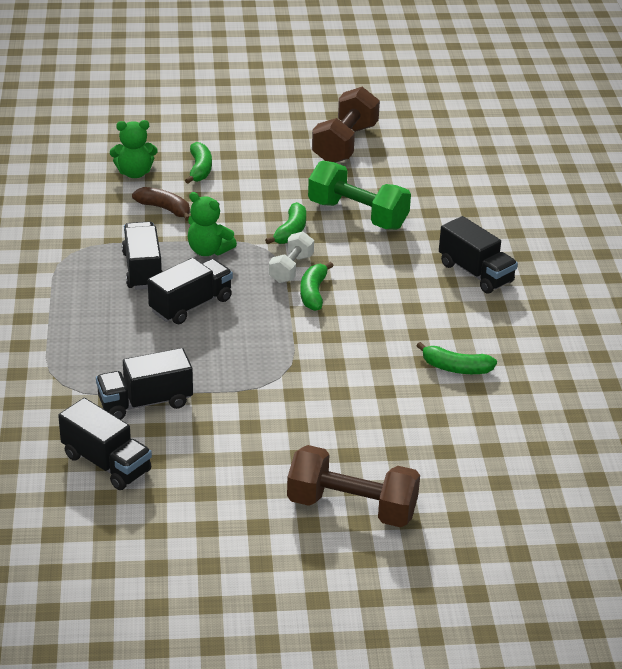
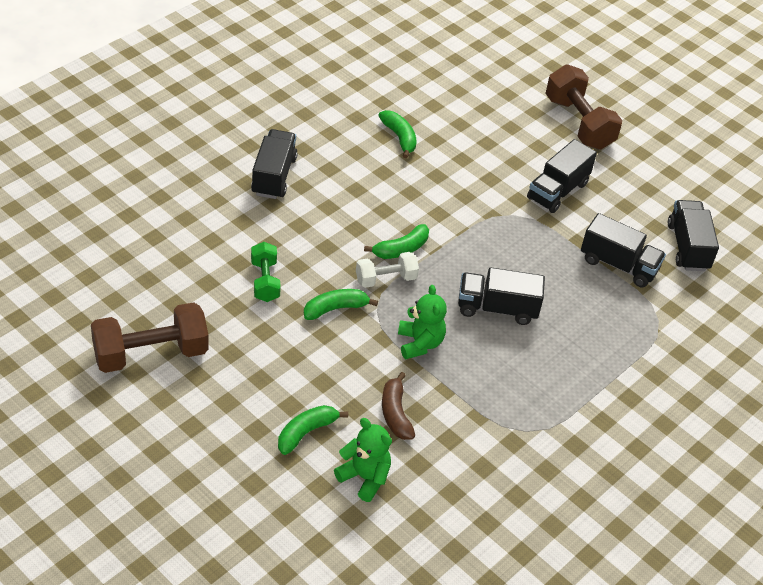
camera: 135 degrees left, 10 degrees up
(143, 270) = (491, 367): black truck -> black truck (557, 191)
(358, 215) = (265, 281): green dumbbell -> green dumbbell, size x0.58

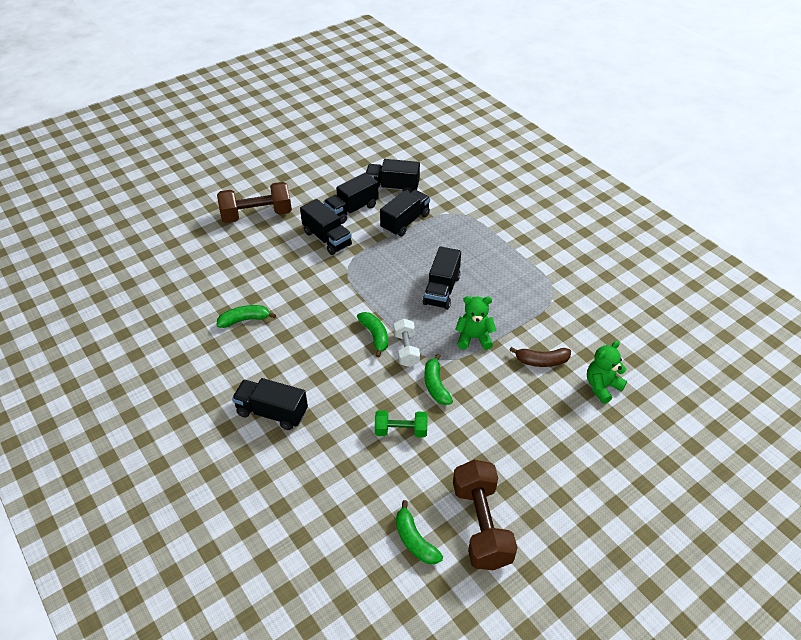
camera: 75 degrees left, 0 degrees up
(306, 432) = (562, 418): green banana -> green banana (414, 540)
(623, 209) = (352, 210): none -> black truck

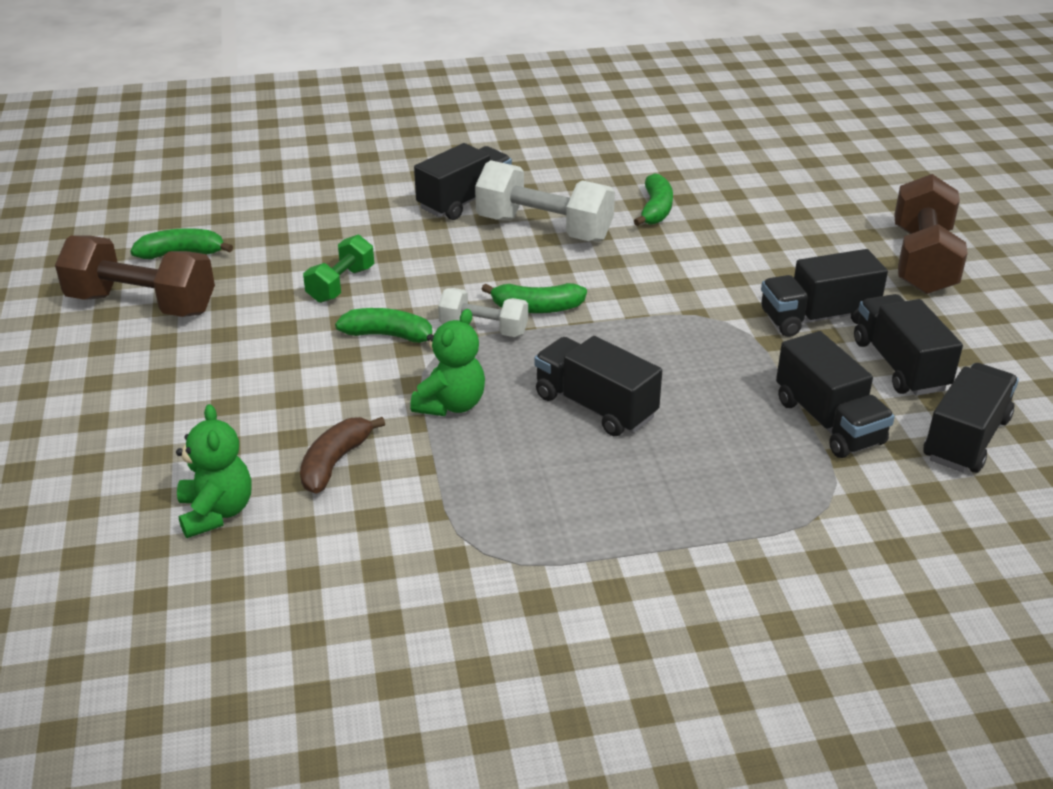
camera: 115 degrees right, 10 degrees down
(290, 361) = (544, 229): none -> white dumbbell

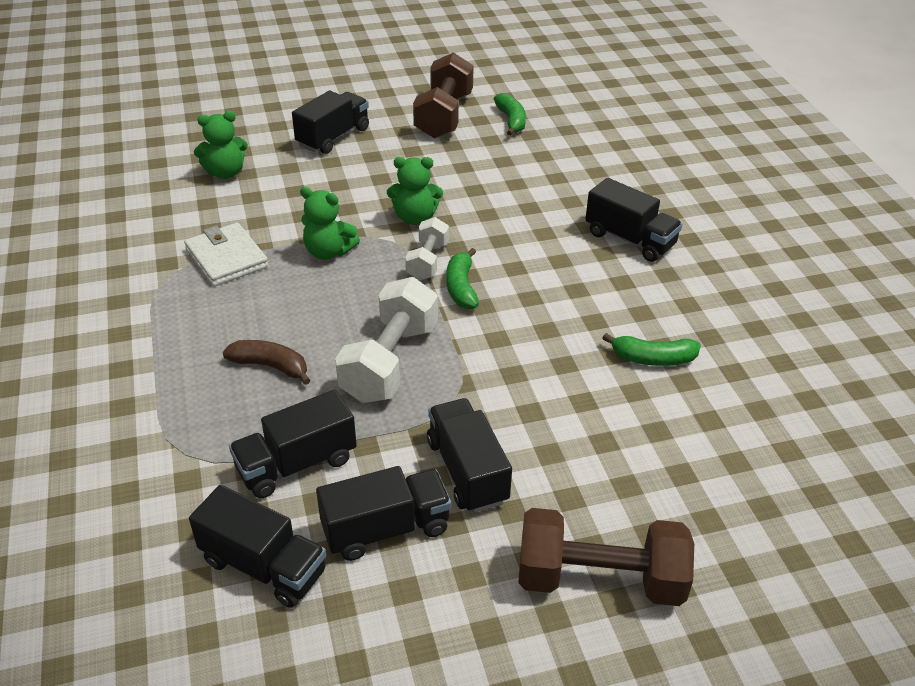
camera: 85 degrees right, 5 degrees up
(335, 462) = (267, 209): brown banana -> brown banana (271, 366)
(341, 284) = (481, 190): green dumbbell -> none
(389, 335) = (415, 218): green banana -> green teddy bear
(450, 496) = (227, 258): none -> white wallet
(544, 229) = (593, 287): white dumbbell -> white dumbbell (390, 362)
(595, 406) = (324, 322): black truck -> black truck (333, 137)

